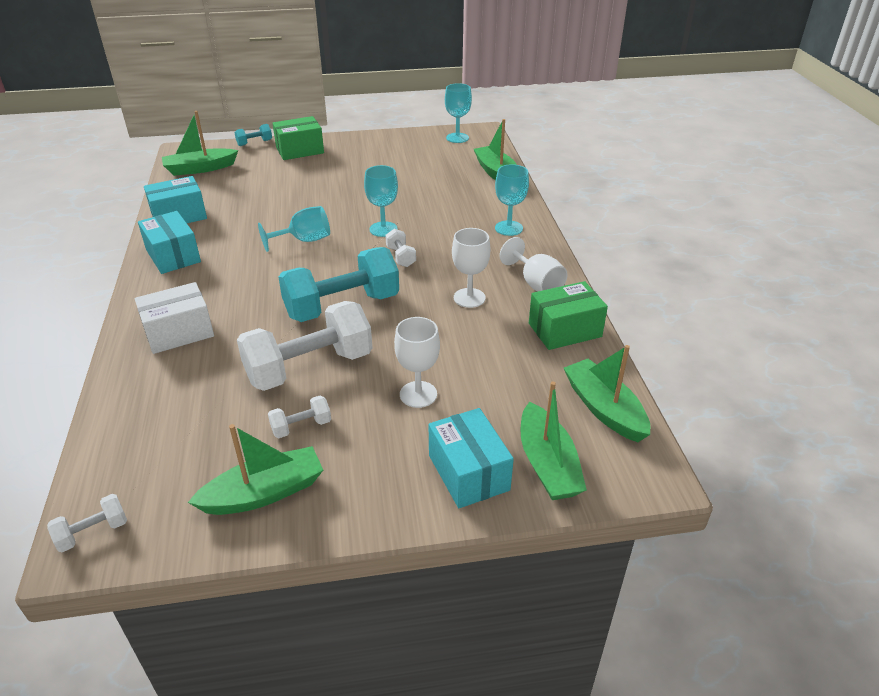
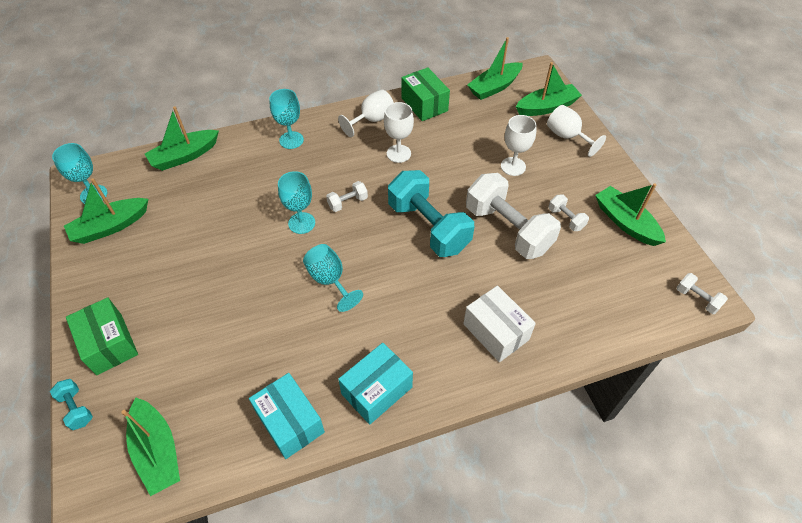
camera: 100 degrees left, 15 degrees up
(417, 146) = (111, 226): none -> green boat
(468, 472) = (567, 137): turquoise box -> white goblet

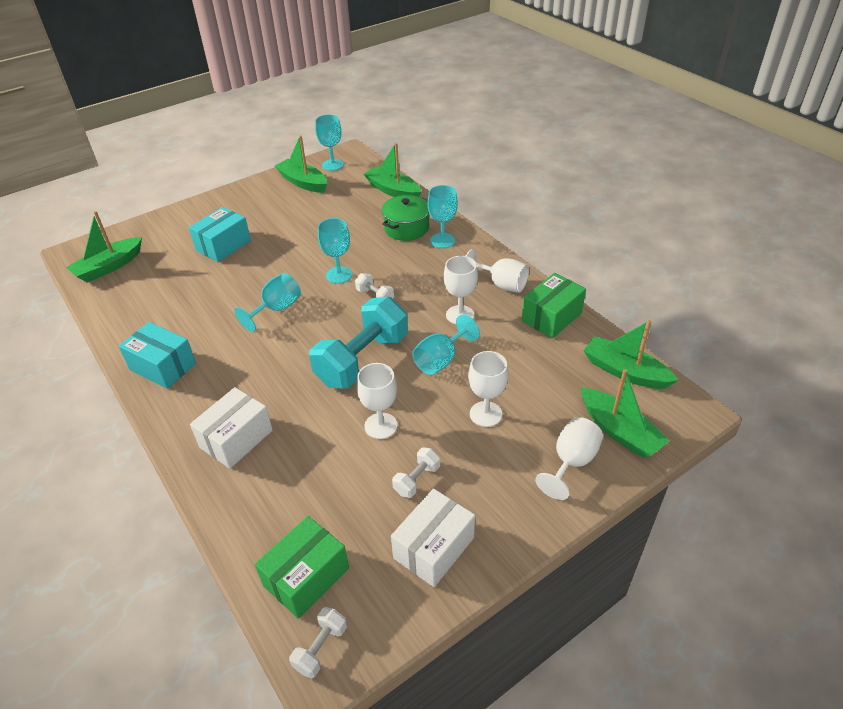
camera: 75 degrees right, 10 degrees down
(76, 408) = (142, 223): turquoise dumbbell -> none
(109, 344) = (195, 218): green box -> green box (306, 577)
(256, 160) = (406, 228): none -> green pot
(290, 422) = (132, 324): turquoise box -> turquoise box (223, 245)
(447, 177) = (441, 360): none -> turquoise goblet
(508, 229) = (381, 426): white dumbbell -> white goblet
(625, 222) = (434, 548): green boat -> white box

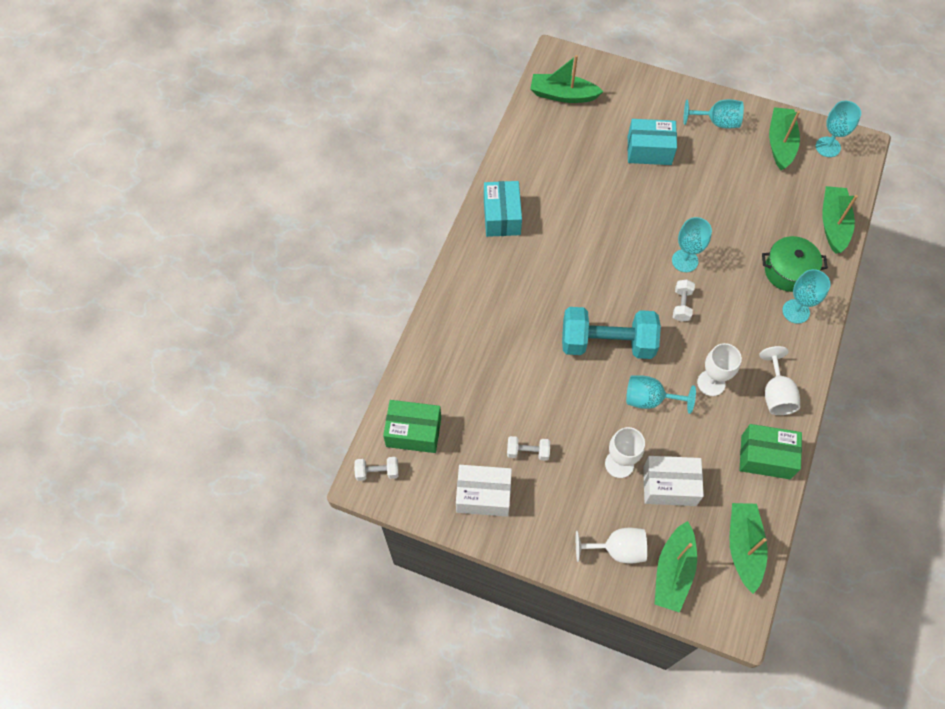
camera: 55 degrees right, 20 degrees up
(236, 439) = (478, 313): white box -> white box (669, 486)
(277, 309) = (612, 245): turquoise goblet -> turquoise goblet (717, 122)
(381, 426) = (555, 398): white goblet -> none

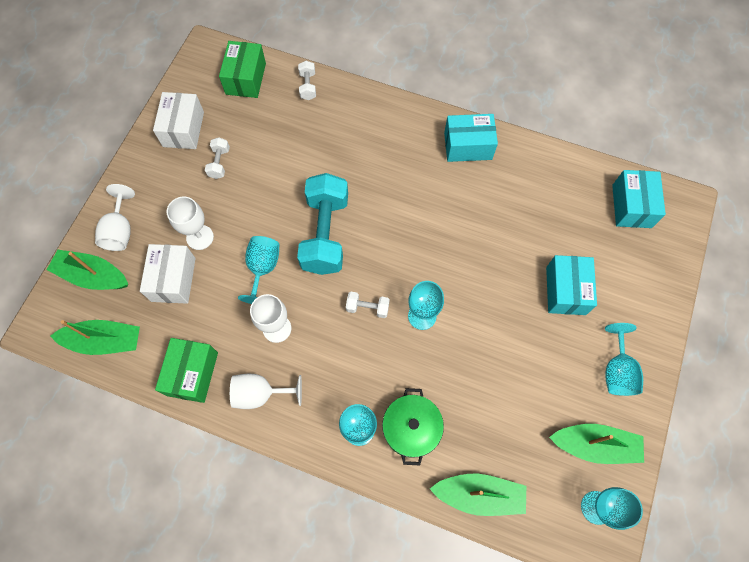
camera: 90 degrees right, 5 degrees up
(377, 472) = (213, 55): white dumbbell -> white dumbbell (308, 86)
(563, 95) = (631, 206): green boat -> turquoise box

